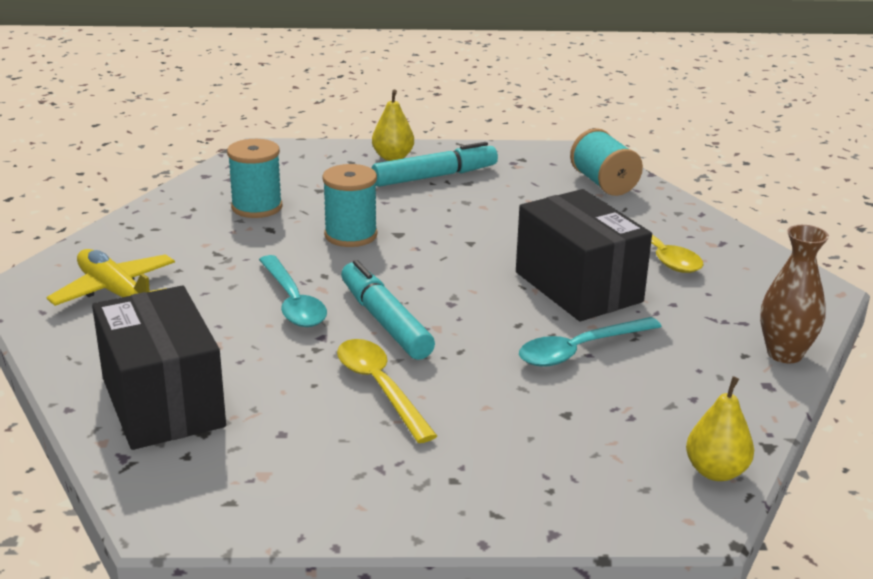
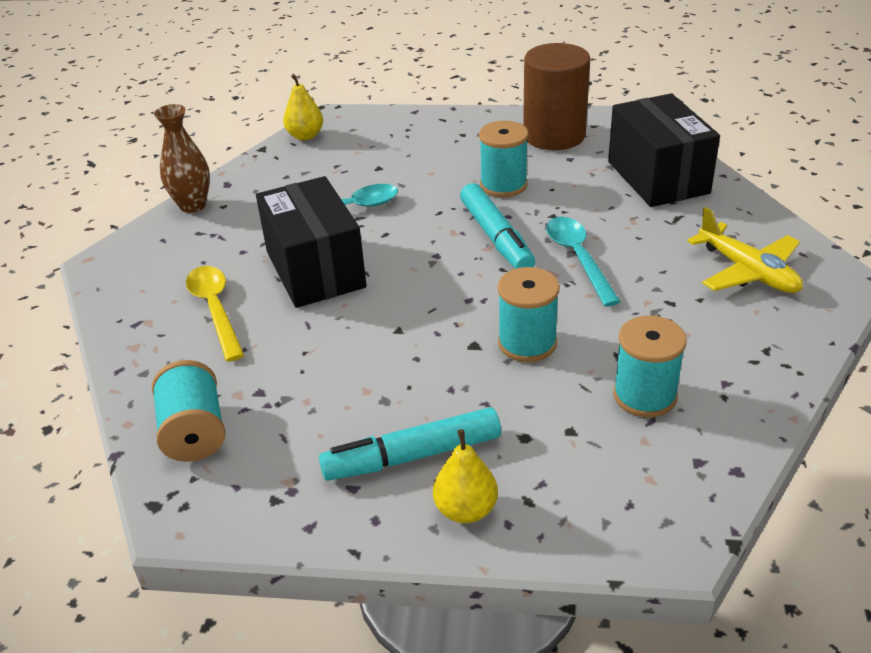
camera: 170 degrees left, 10 degrees up
(301, 477) = (554, 135): none -> brown cylinder
(380, 388) = (503, 185): yellow spoon -> turquoise spool

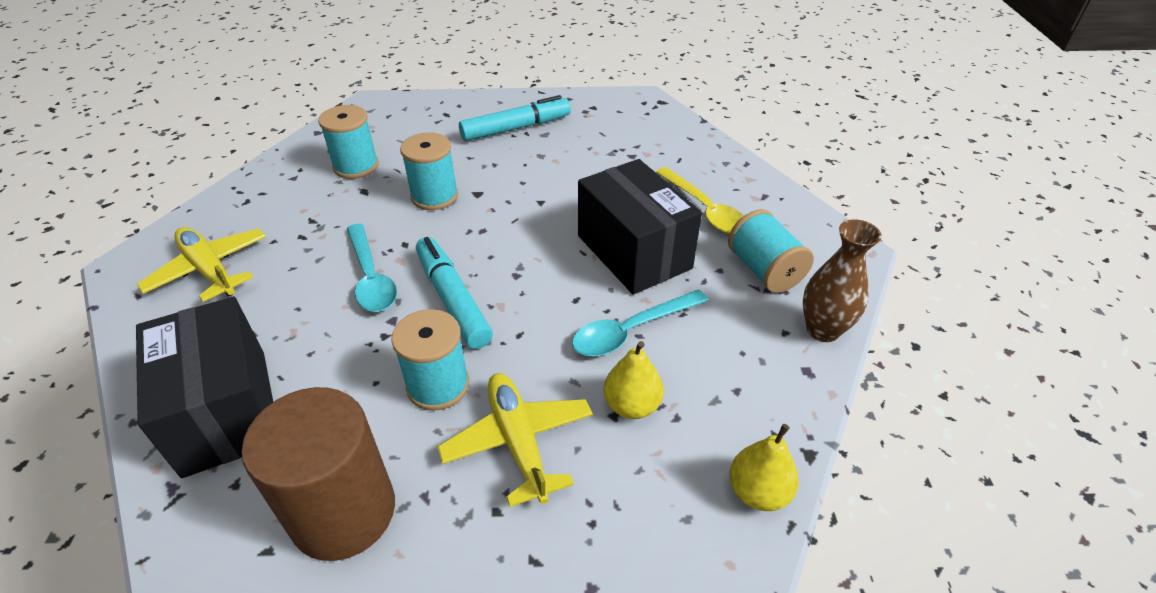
camera: 170 degrees right, 5 degrees up
(194, 432) = (662, 132): turquoise spool -> turquoise spool (764, 270)
(446, 158) = (518, 442): none -> yellow plane
(466, 510) = (482, 108): yellow pear -> yellow pear (631, 405)

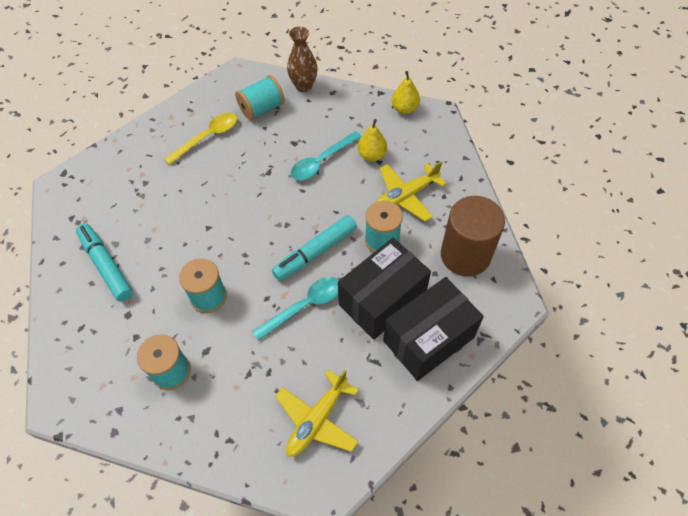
camera: 100 degrees left, 15 degrees up
(631, 330) = (321, 161): turquoise spoon -> turquoise spoon turned 90 degrees clockwise
(634, 252) = (255, 168): black box -> black box (382, 300)

